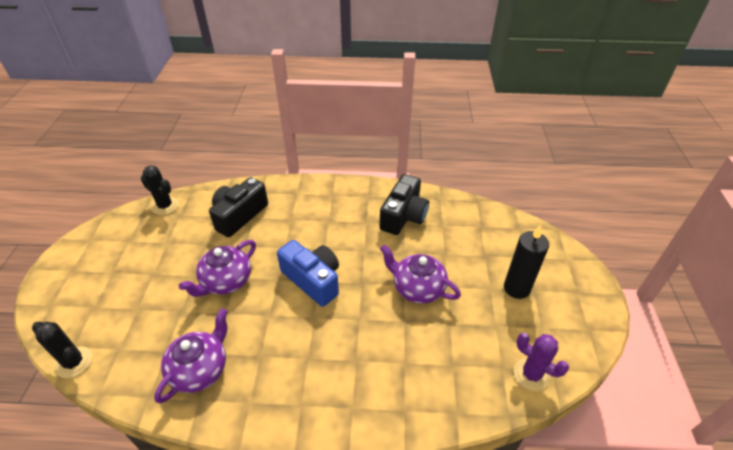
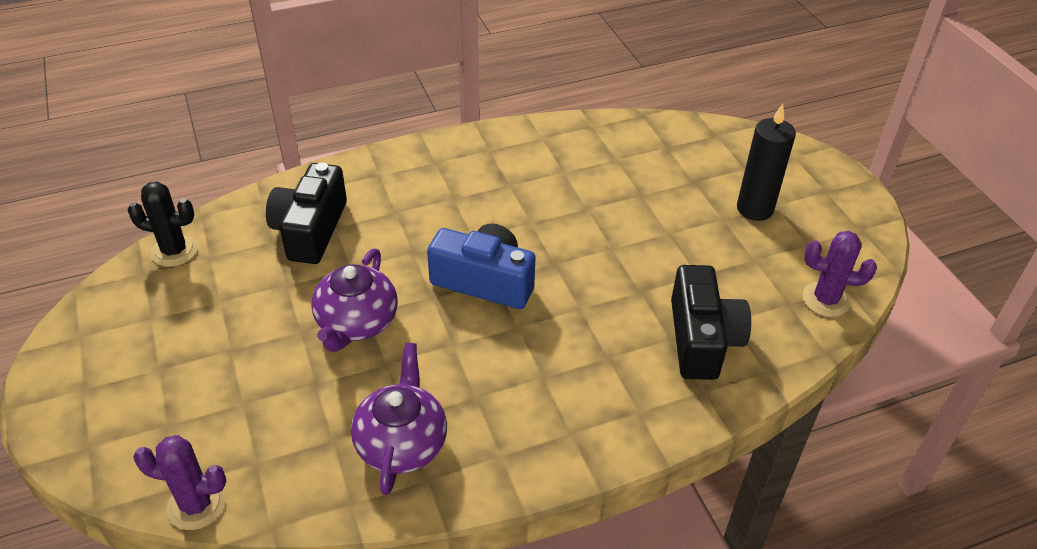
camera: 25 degrees left, 0 degrees up
(74, 362) = (196, 505): black cactus -> purple cactus
(403, 216) = (557, 162): black camera -> black camera (702, 339)
(417, 288) = (632, 247): purple teapot -> none

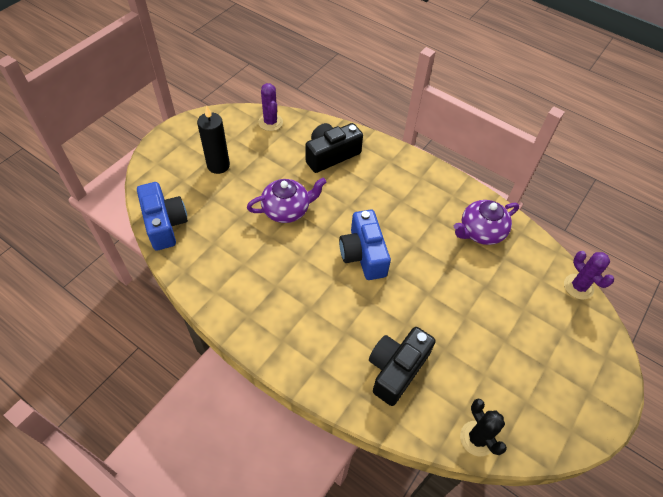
camera: 125 degrees left, 10 degrees up
(310, 230) = (396, 369): black camera -> black camera turned 150 degrees clockwise
(356, 323) = (438, 294): purple teapot -> purple teapot (287, 210)
(676, 132) = (164, 224): none -> blue camera

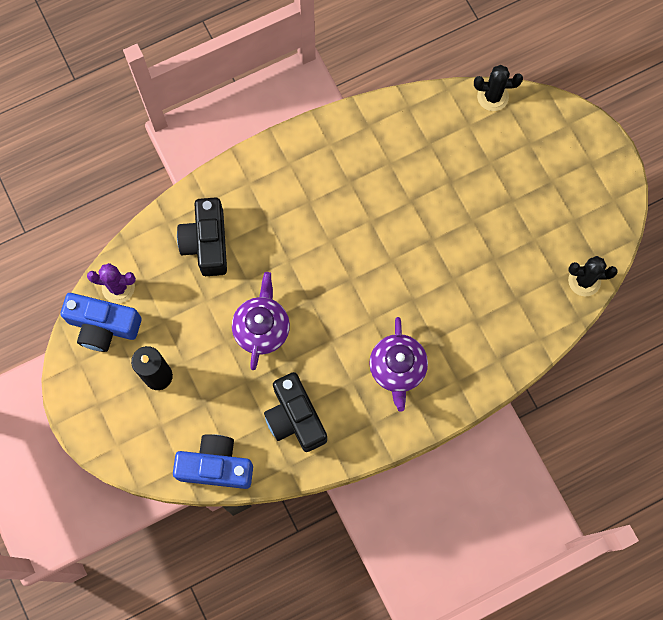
camera: 60 degrees left, 20 degrees up
(363, 254) = (357, 277): blue camera -> blue camera (103, 326)
(396, 369) = (493, 313): black camera -> black camera (295, 417)
(480, 232) = (388, 146): purple teapot -> purple teapot (397, 369)
(578, 286) = (492, 97): purple cactus -> black cactus

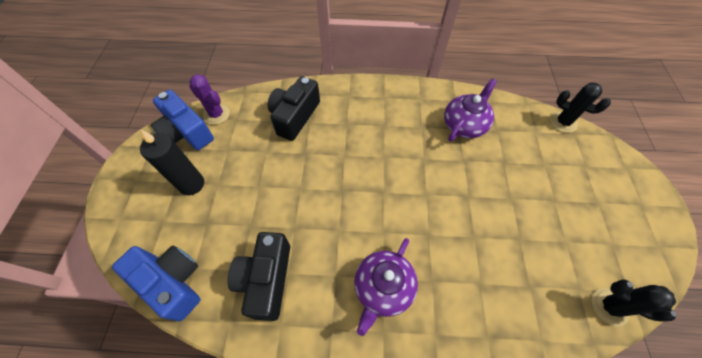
camera: 30 degrees right, 15 degrees down
(262, 328) = (291, 191): purple teapot -> purple teapot (464, 125)

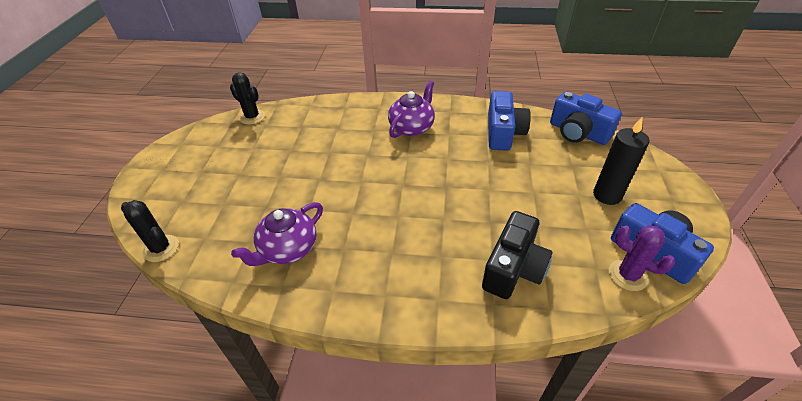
camera: 175 degrees left, 15 degrees down
(266, 279) = (503, 133): black camera -> blue camera

